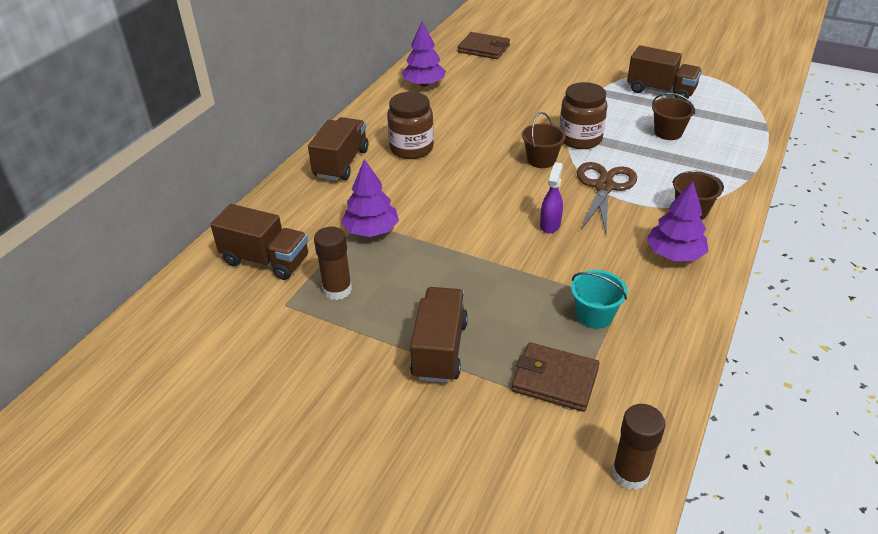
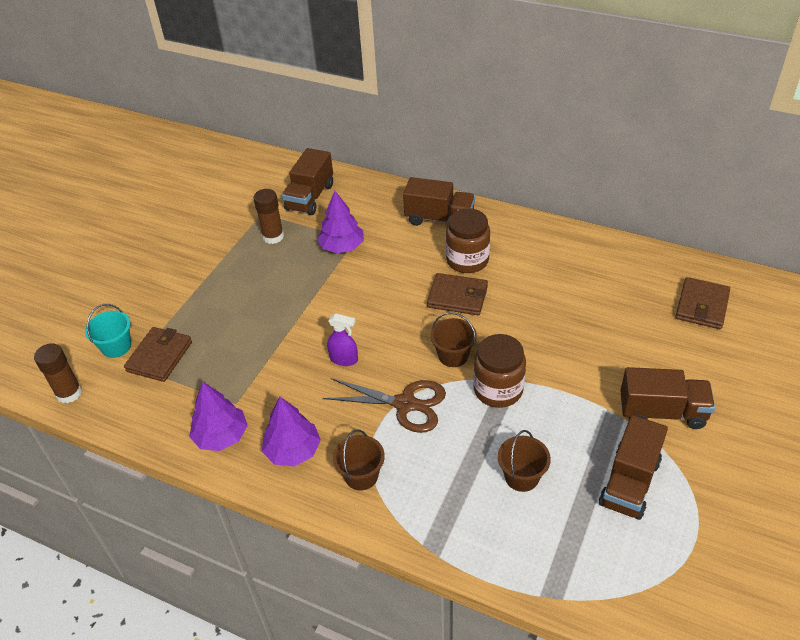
camera: 90 degrees right, 5 degrees up
(424, 84) = (597, 260): purple tree -> purple tree (221, 436)
(439, 349) = (202, 294): brown truck -> brown truck (662, 412)
(463, 155) = (457, 297): none -> brown wallet
(594, 315) = (221, 384): turquoise bucket -> turquoise bucket (116, 346)

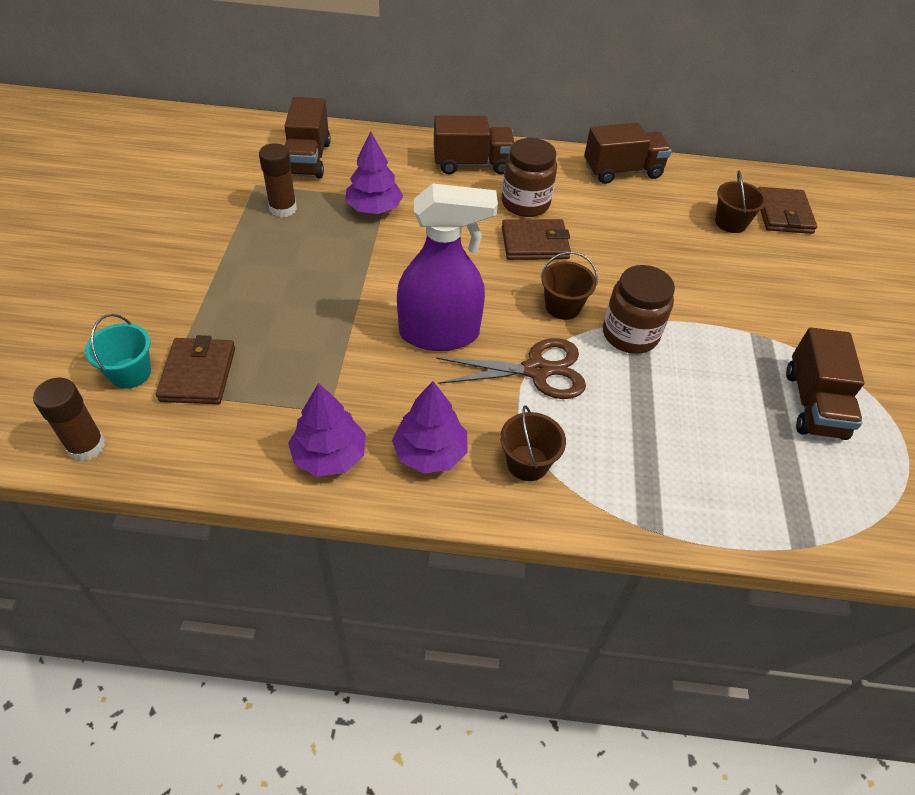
camera: 25 degrees left, 5 degrees up
(344, 359) = (440, 333): purple spray bottle -> purple spray bottle, size x2.21
(521, 476) = (704, 422): brown bucket -> brown bucket (730, 222)
(662, 412) = (804, 325): brown truck -> brown truck (622, 171)

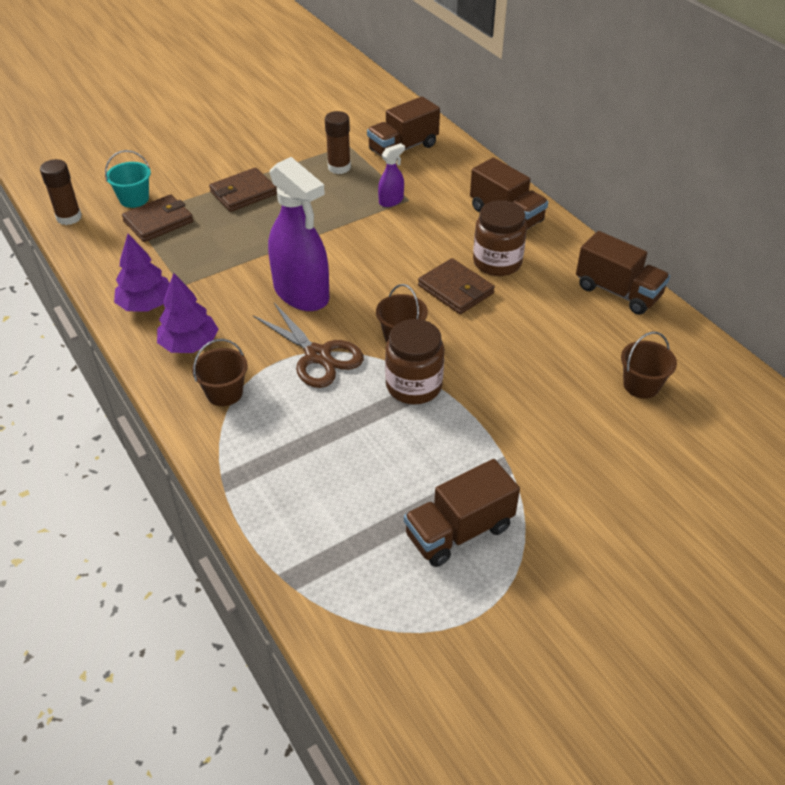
camera: 55 degrees right, 5 degrees down
(374, 208) = (391, 201): purple tree -> purple spray bottle
(783, 214) = (707, 415): brown wallet -> brown wallet (243, 193)

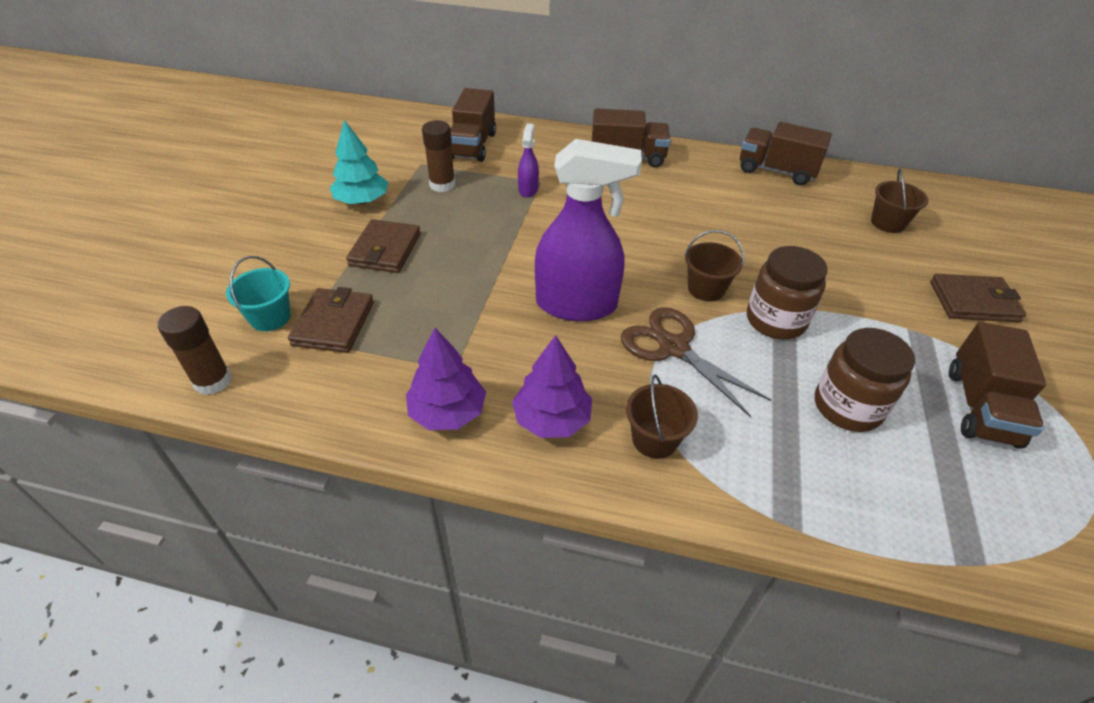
camera: 45 degrees left, 0 degrees up
(274, 153) = (362, 201): none -> turquoise tree
(318, 356) = (673, 347): brown scissors -> brown scissors turned 135 degrees counterclockwise
(455, 289) = (682, 229): brown wallet -> brown wallet (973, 301)
(497, 262) = (676, 193): brown jar -> brown jar (847, 407)
(618, 292) = (776, 171): brown truck -> brown truck turned 150 degrees counterclockwise

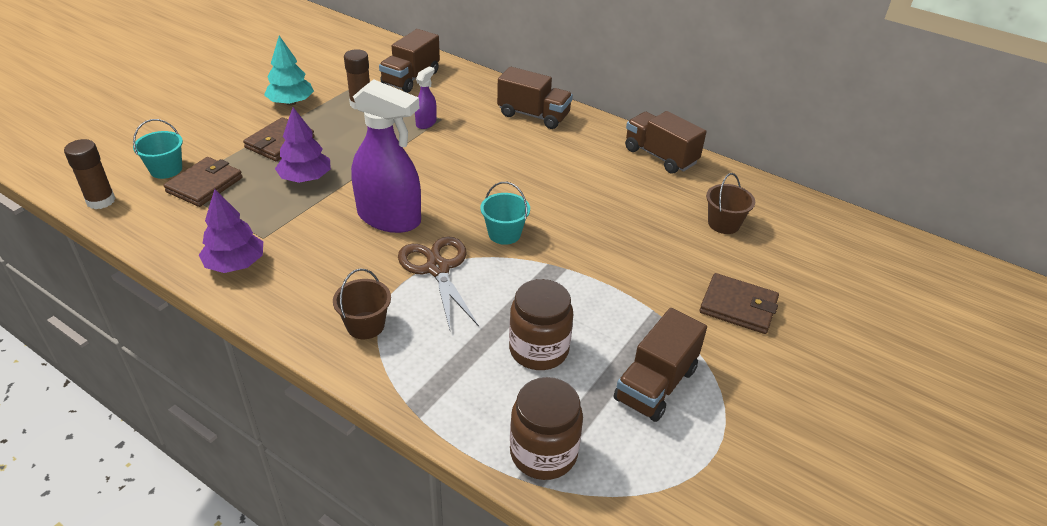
camera: 20 degrees right, 5 degrees down
(551, 419) = (303, 290): purple tree -> purple tree (305, 178)
(706, 289) = (504, 234): brown bucket -> turquoise bucket
(775, 320) = (540, 272): brown jar -> brown jar (543, 453)

